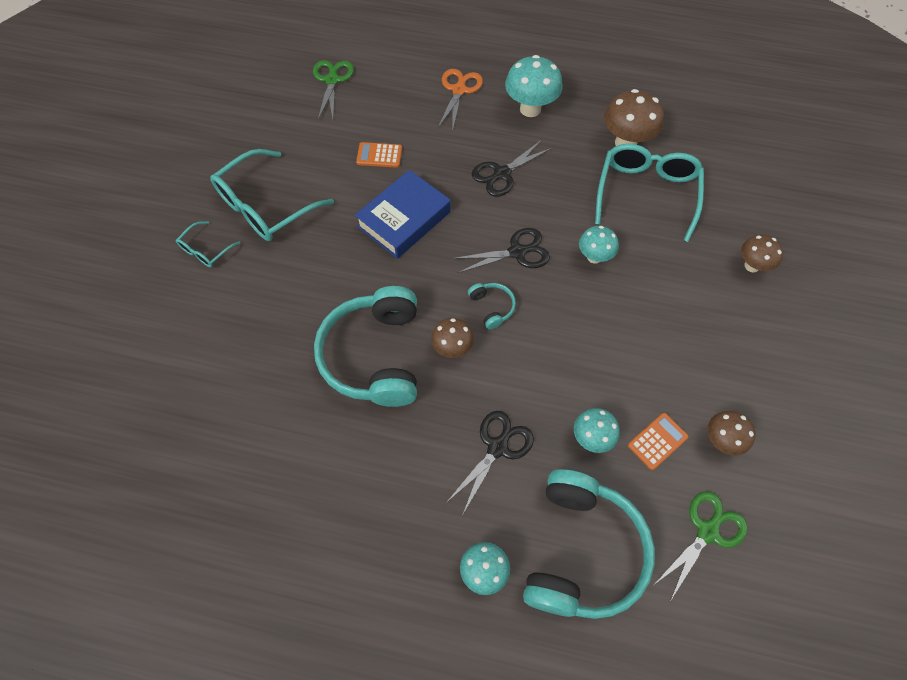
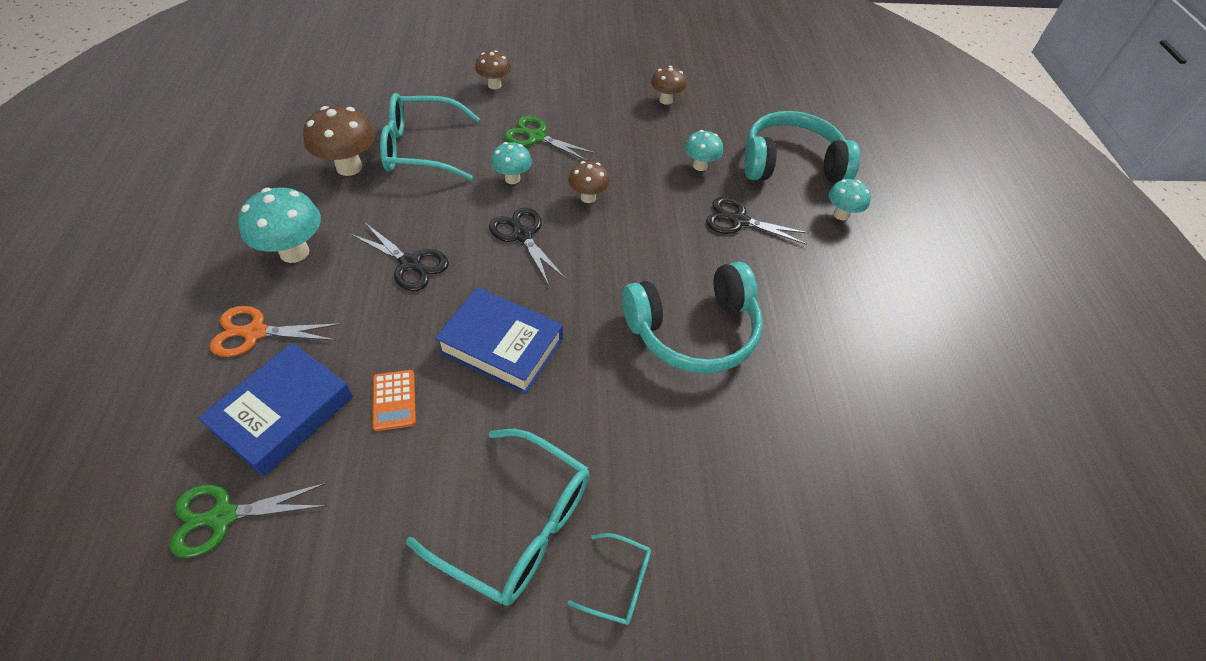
camera: 110 degrees left, 10 degrees down
(390, 103) = (283, 413): none -> blue book
(452, 348) = (657, 268): brown mushroom -> brown mushroom (588, 197)
(492, 307) = (598, 245): turquoise headphones -> none
(657, 441) = (683, 131): orange calculator -> none
(707, 531) = (738, 105): green scissors -> green scissors (536, 137)

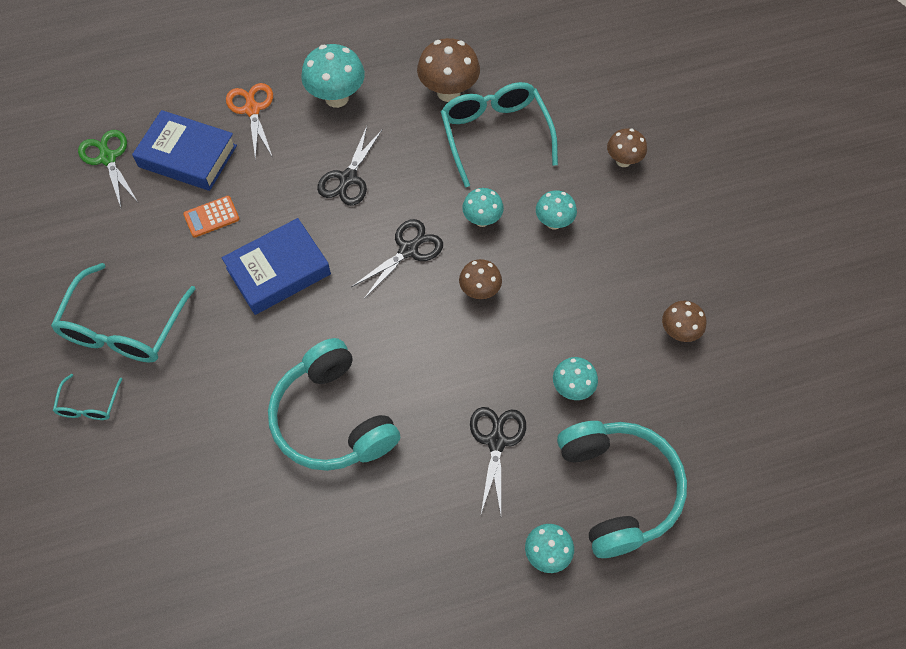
camera: 80 degrees right, 10 degrees up
(501, 346) = (278, 271): blue book -> blue book turned 45 degrees clockwise
(536, 137) = (554, 222): green scissors -> turquoise mushroom

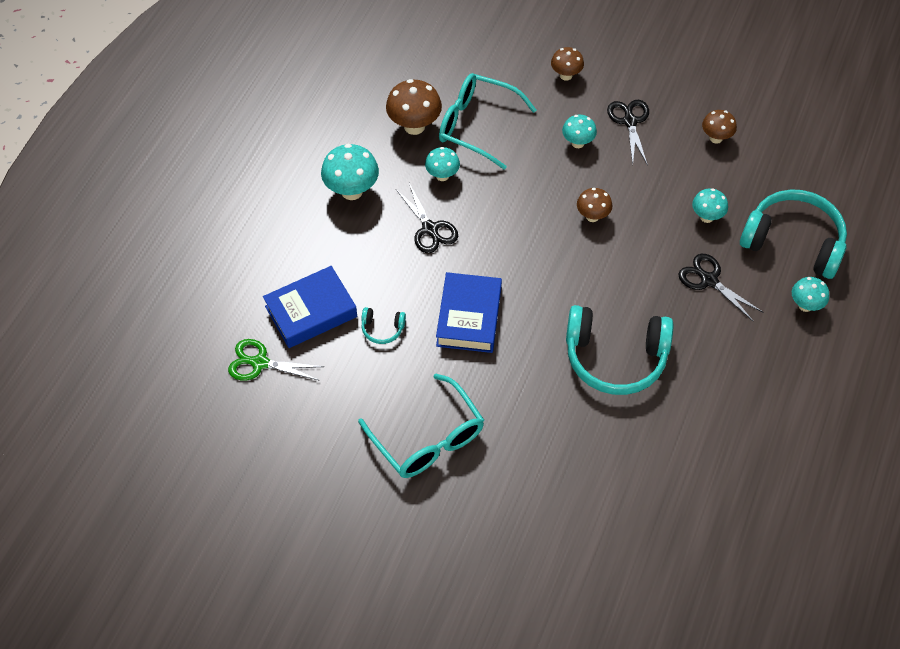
camera: 50 degrees left, 5 degrees down
(89, 404) = (474, 496): turquoise glasses -> none
(211, 217) = (382, 329): orange calculator -> turquoise headphones
(252, 109) = (309, 247): orange scissors -> none
(408, 250) = (523, 233): black scissors -> black scissors (630, 121)
(482, 220) = (538, 178): turquoise mushroom -> turquoise mushroom (442, 176)

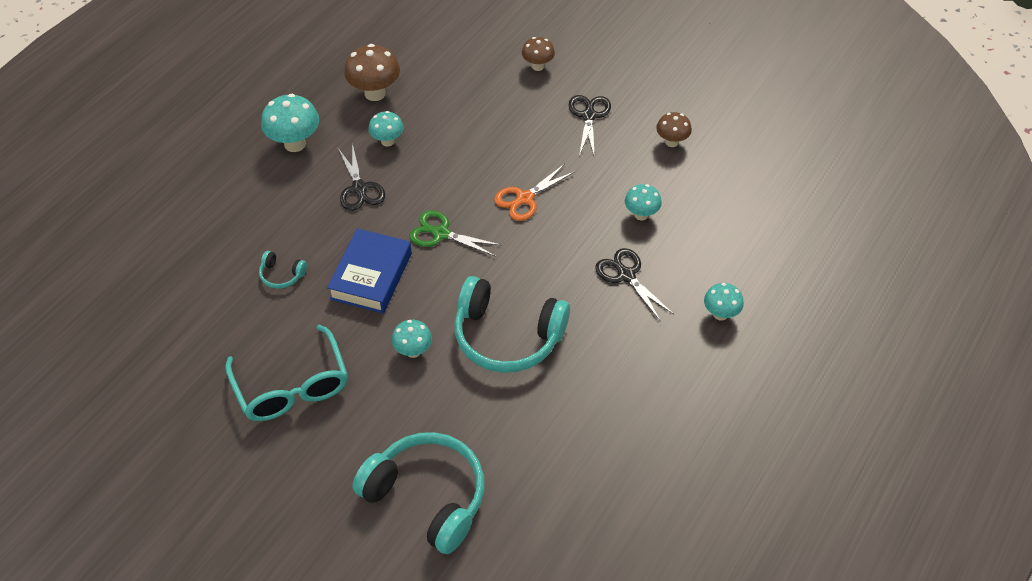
camera: 10 degrees right, 5 degrees down
(260, 363) = (151, 289): green scissors -> green scissors (441, 233)
(311, 311) = (217, 248): blue book -> none
(477, 126) = (436, 100): turquoise glasses -> none
(577, 143) = (530, 129): turquoise mushroom -> turquoise mushroom (413, 351)
(592, 216) = (525, 198): brown mushroom -> orange scissors
(793, 241) = (725, 250): turquoise headphones -> turquoise headphones (427, 496)

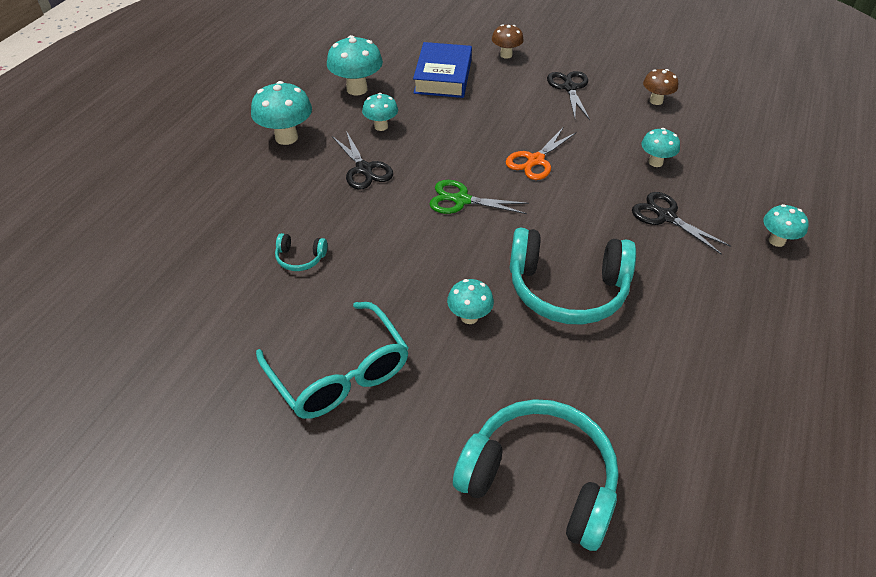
camera: 10 degrees left, 5 degrees down
(371, 276) = (399, 248): blue book -> blue book (443, 77)
(375, 93) = (357, 89): brown mushroom -> turquoise mushroom

